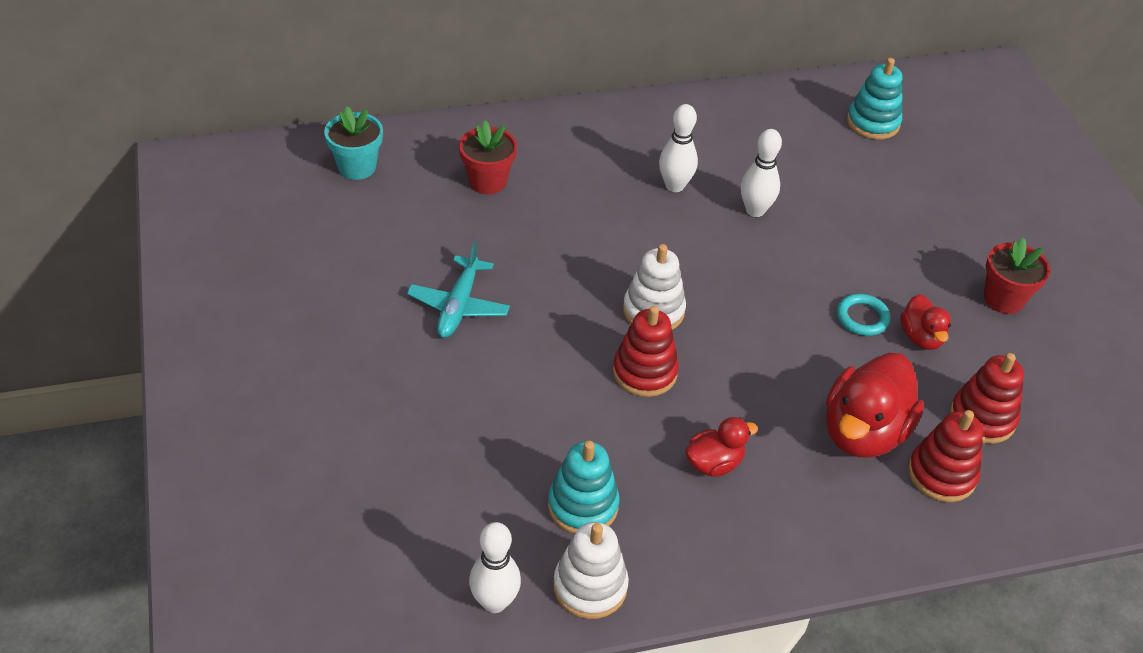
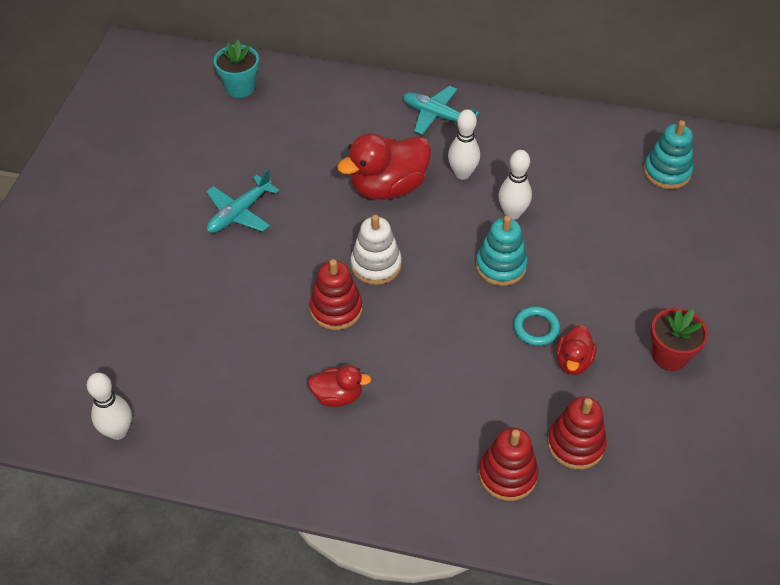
camera: 30 degrees right, 5 degrees up
(487, 181) = (324, 126): red flower pot -> none
(583, 505) = (223, 389): turquoise stacking toy -> turquoise stacking toy (501, 266)
(590, 586) = (187, 448): white stacking toy -> none
(604, 134) = (437, 116): none -> turquoise plane
(863, 432) = (469, 417): red duck -> red duck (388, 187)

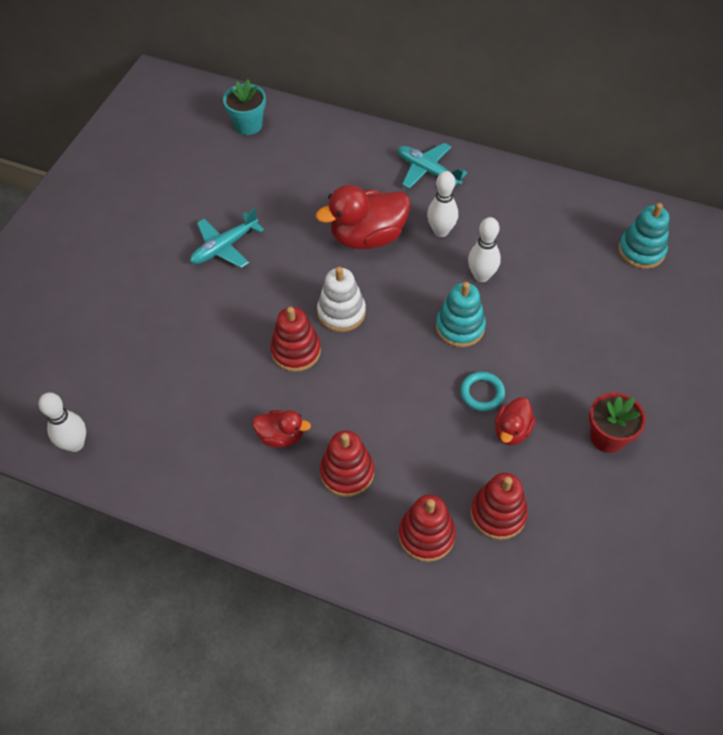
camera: 10 degrees right, 5 degrees up
(413, 423) = (347, 472): none -> red stacking toy

